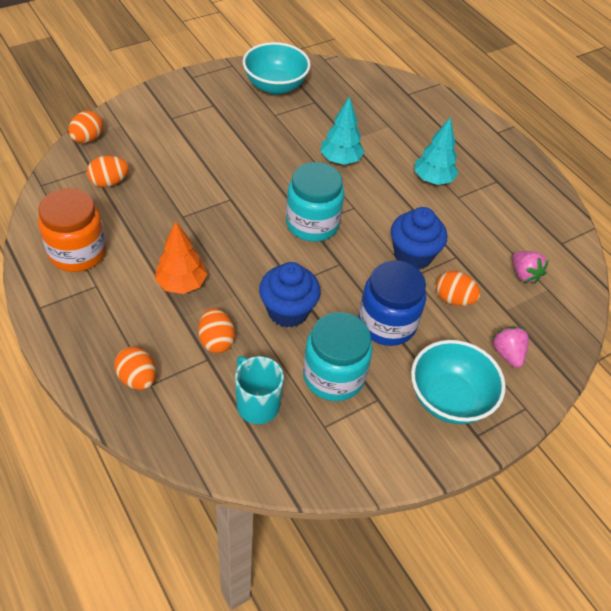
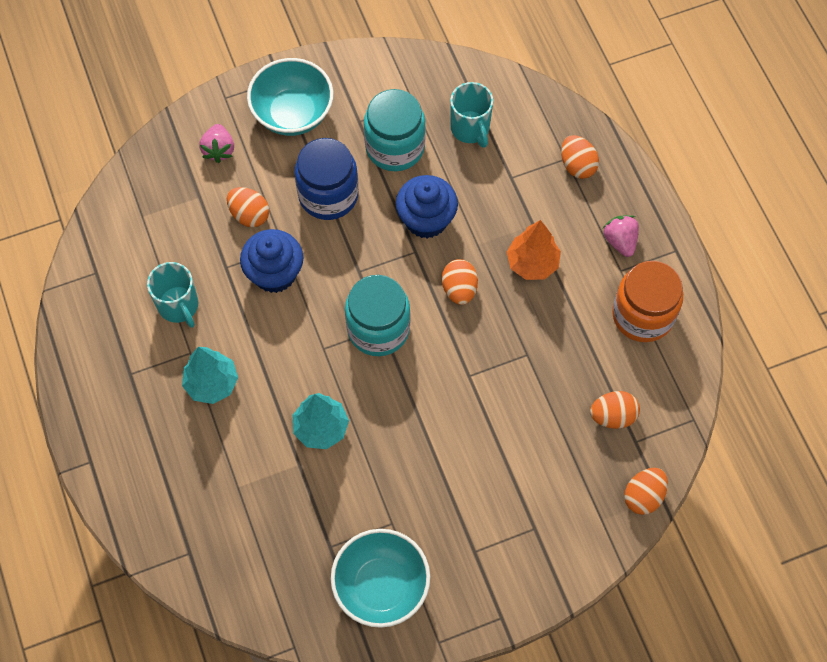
camera: 165 degrees left, 15 degrees up
(216, 341) = (501, 195): orange egg -> orange egg (459, 289)
(482, 226) = (179, 306): none -> turquoise mug
(524, 274) = (159, 236): pink strawberry -> pink strawberry (620, 241)

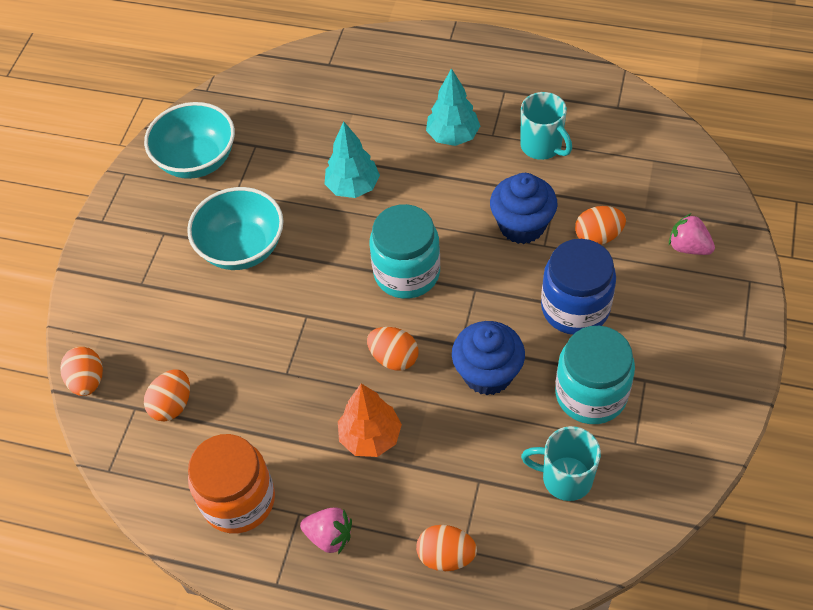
camera: 130 degrees right, 10 degrees down
(179, 306) = (542, 146): turquoise mug -> turquoise mug turned 135 degrees counterclockwise
(293, 113) = (692, 327): turquoise bowl -> turquoise bowl (242, 248)

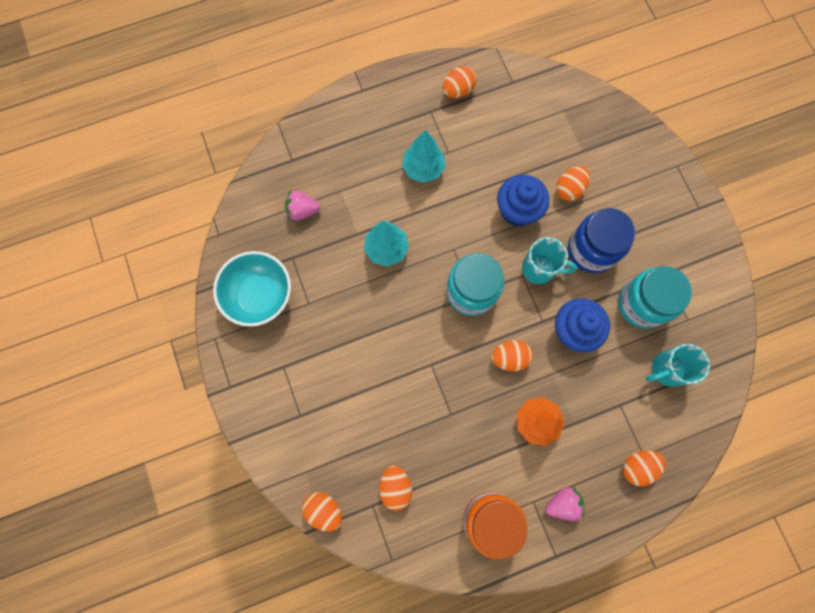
camera: 40 degrees left, 20 degrees up
(242, 248) = (348, 343): turquoise bowl -> none
(542, 146) = (487, 141): turquoise mug -> turquoise mug (539, 269)
(550, 86) = (458, 90): none -> orange egg
(688, 247) = (627, 163): pink strawberry -> pink strawberry (302, 210)

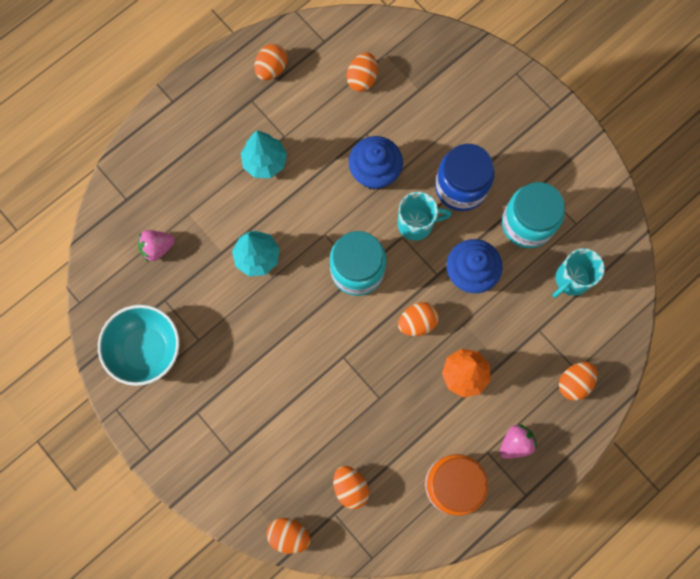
camera: 20 degrees left, 0 degrees up
(569, 189) = (418, 133): orange egg -> orange egg (362, 79)

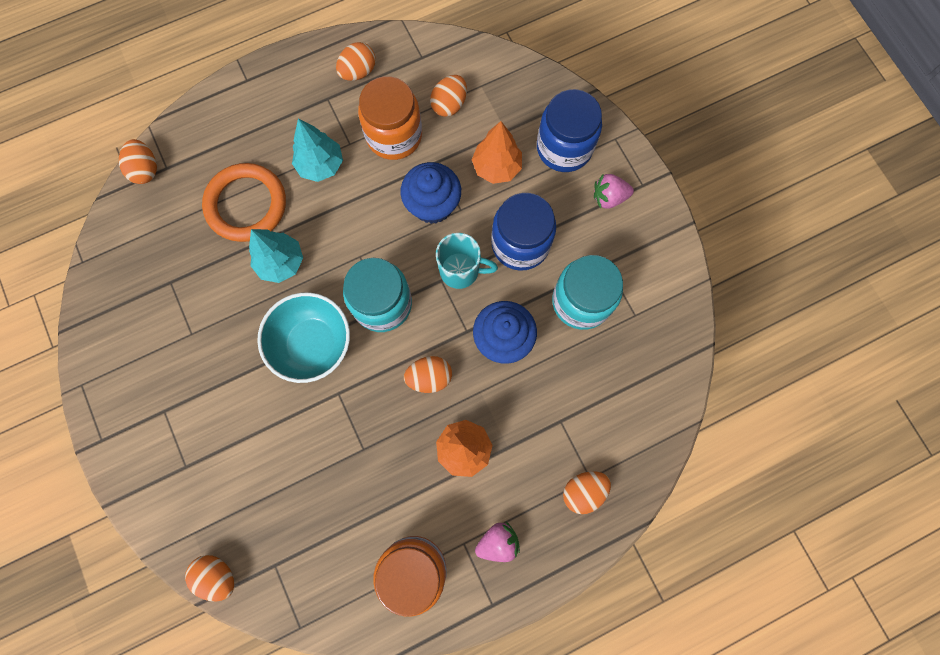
camera: 15 degrees right, 0 degrees up
(146, 349) = (133, 329): turquoise bowl -> turquoise bowl (312, 344)
(157, 248) = (181, 226): pink strawberry -> pink strawberry (609, 197)
(210, 214) = (246, 204): none -> orange ring
(322, 119) = (394, 136): none -> orange jar
(350, 487) = (301, 540): orange egg -> orange egg (146, 169)
(420, 125) = (496, 167): none -> orange tree
(474, 92) = (564, 148): none -> blue jar
(571, 279) = (612, 375): turquoise mug -> none

